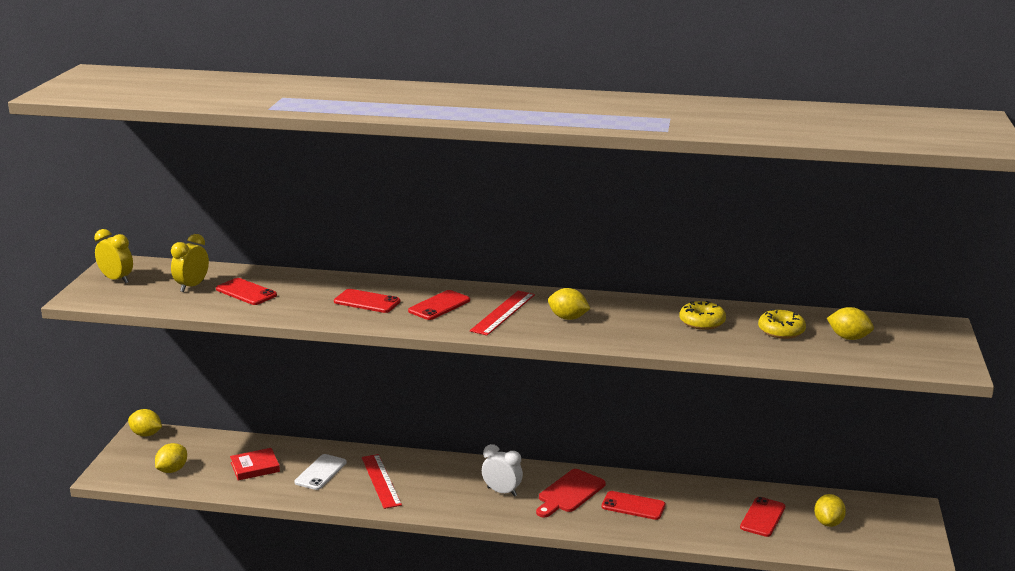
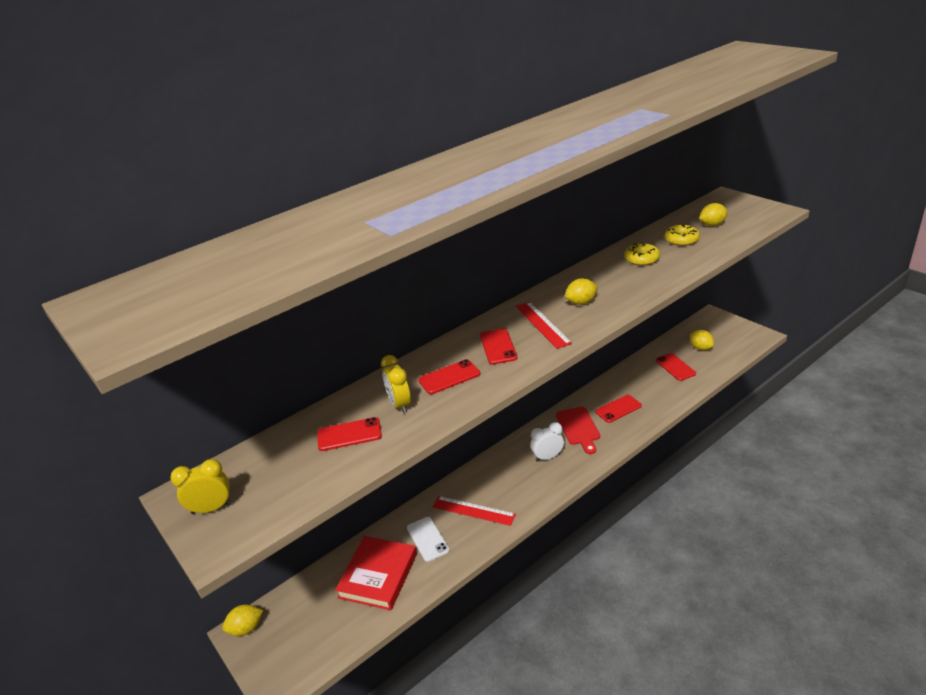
camera: 45 degrees left, 10 degrees up
(172, 470) = (323, 634): yellow lemon -> none
(192, 286) = (294, 463): yellow clock -> yellow clock (400, 405)
(255, 467) = (378, 575): red book -> red book, size x1.72

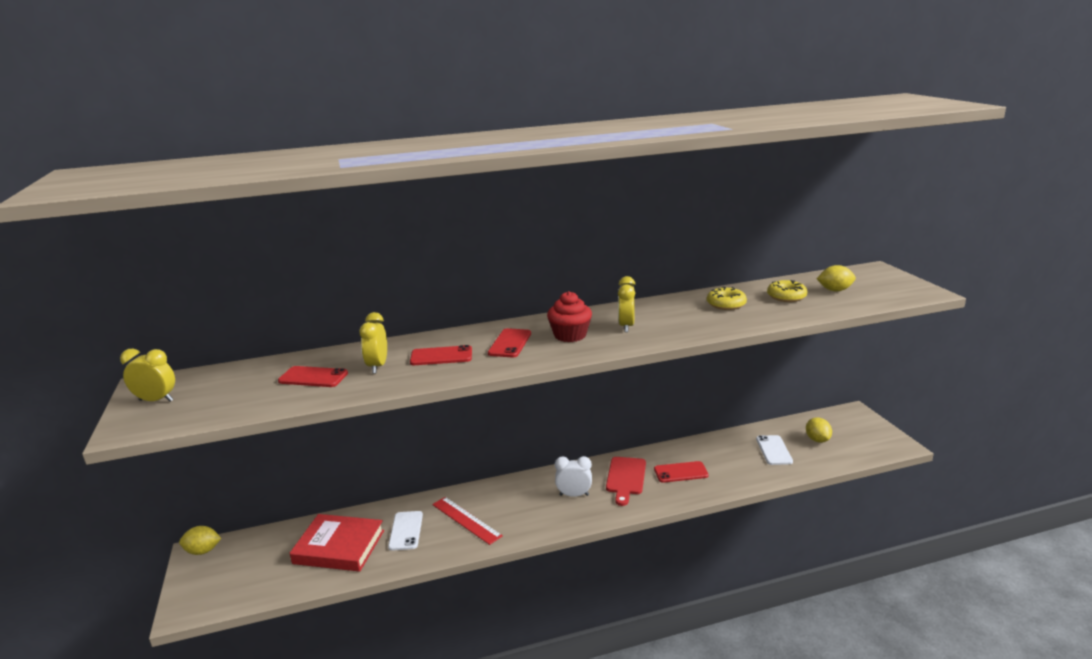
camera: 20 degrees right, 10 degrees down
(378, 575) = (339, 547): red book -> red book turned 60 degrees clockwise
(542, 324) = (570, 335): red ruler -> red cupcake
(581, 302) = (626, 326): yellow lemon -> yellow clock
(675, 367) = (774, 450): red phone -> white phone

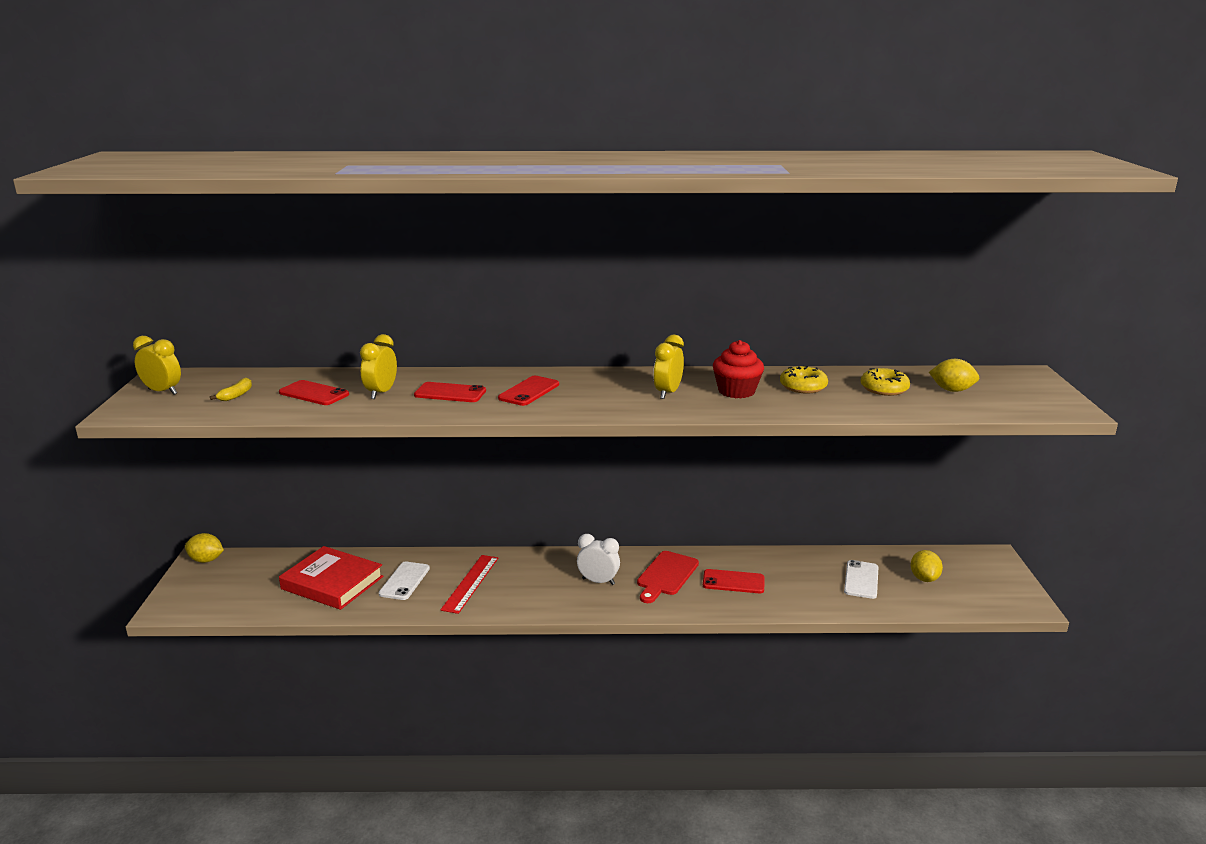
camera: 15 degrees right, 0 degrees up
(236, 392) = (236, 395): none -> yellow banana
(466, 520) = (470, 583): red ruler -> red ruler turned 45 degrees clockwise
(570, 335) = (599, 393): red cupcake -> red cupcake (736, 391)

